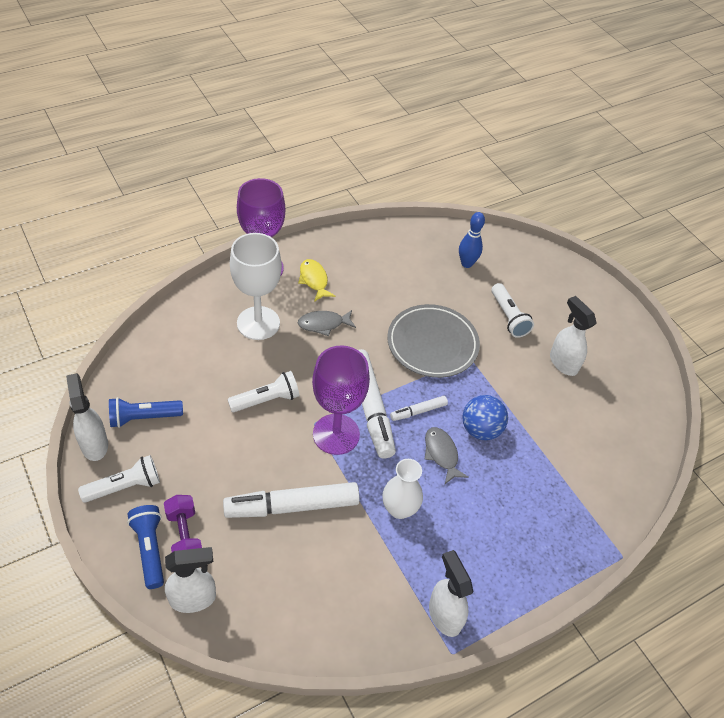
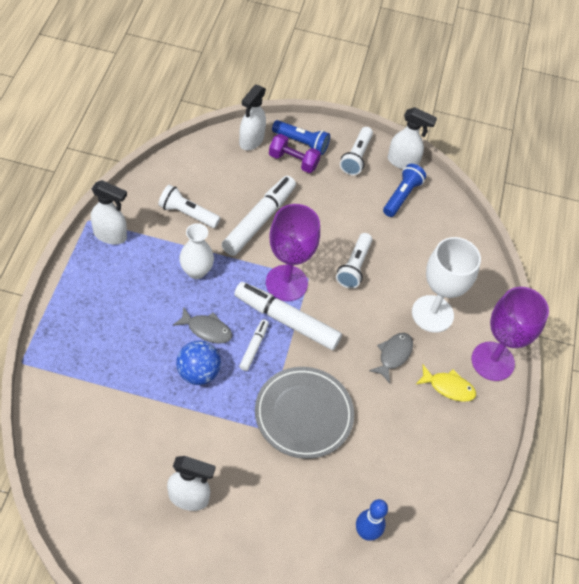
camera: 130 degrees right, 5 degrees up
(508, 317) = (274, 504): white flashlight -> white flashlight (187, 214)

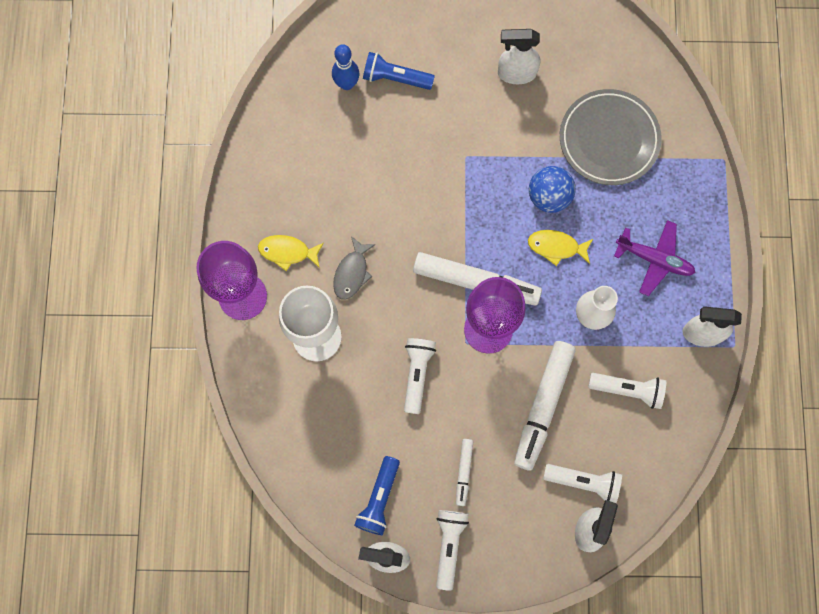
camera: 175 degrees right, 20 degrees up
(124, 298) = (654, 259): none -> purple plane
(206, 329) = (556, 247): grey fish -> yellow fish
(244, 167) = (584, 482): none -> white flashlight
(254, 347) = (501, 240): white marker -> white marker (463, 472)
(293, 161) = (527, 512): purple dumbbell -> none
(301, 142) = (524, 547): blue flashlight -> blue flashlight (395, 78)
(303, 414) = (431, 181): grey plate -> grey plate (609, 139)

